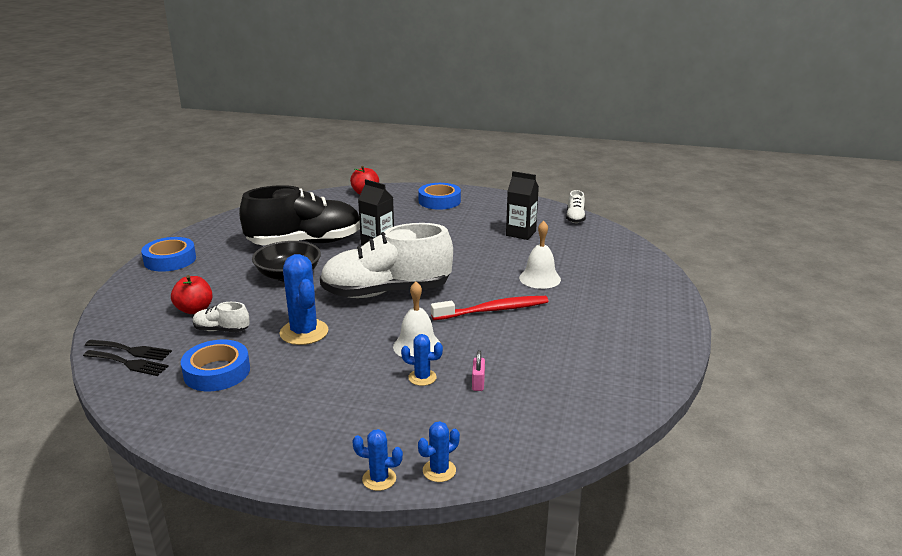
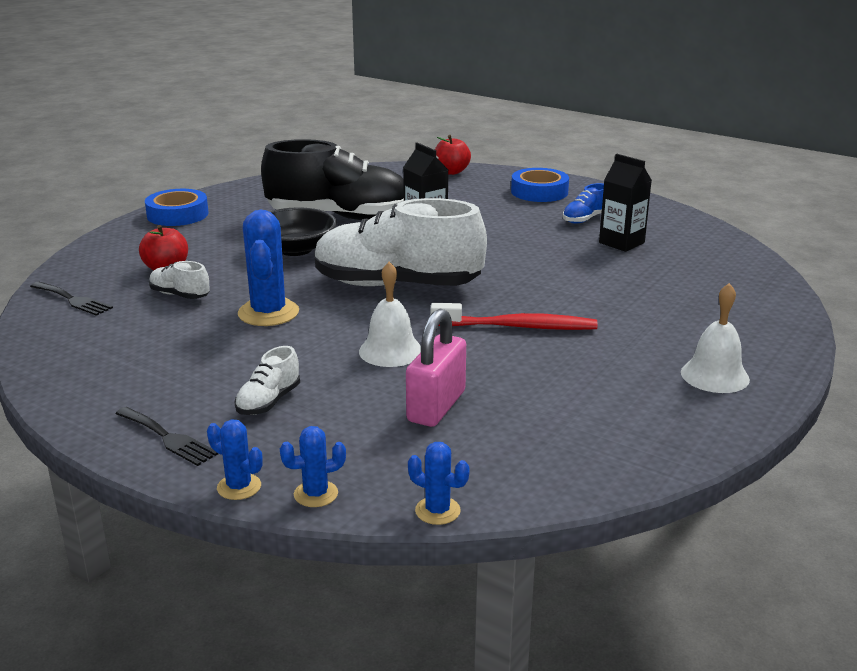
camera: 20 degrees right, 0 degrees up
(128, 363) = (60, 312): black fork -> black fork (168, 438)
(217, 372) = (144, 337): blue tape -> none
(422, 377) = (371, 387): blue cactus -> blue cactus (437, 511)
(478, 383) = (436, 406): pink padlock -> pink padlock, size x2.09
(484, 218) = (584, 219): none -> blue shoe
(540, 278) = (608, 299): white bell -> white bell (714, 375)
(575, 218) = (712, 234): white shoe -> white shoe (268, 402)

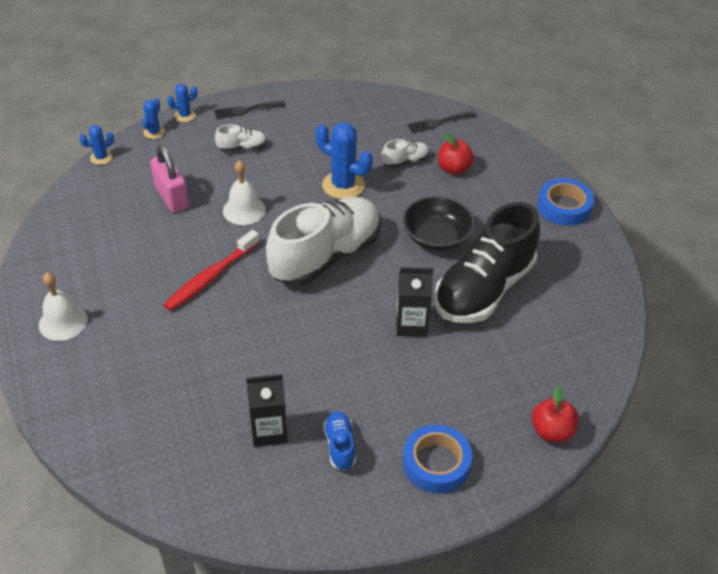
camera: 125 degrees right, 20 degrees up
(268, 402) = (242, 148): white shoe -> white shoe turned 105 degrees clockwise

